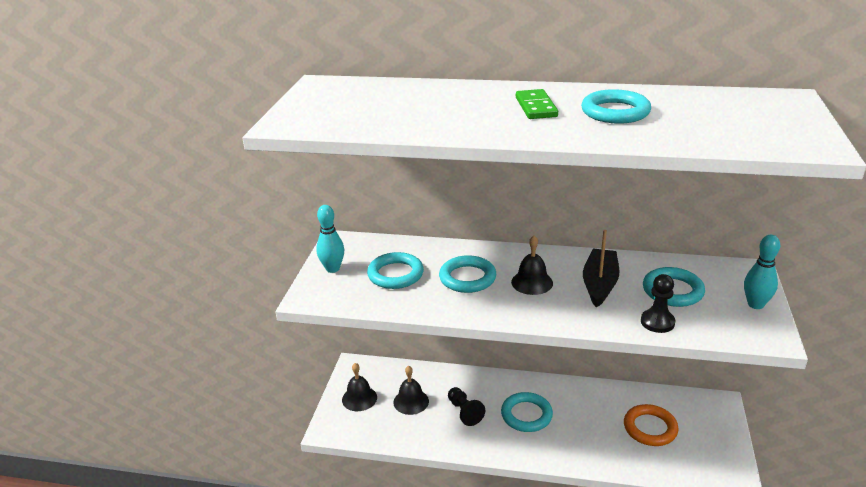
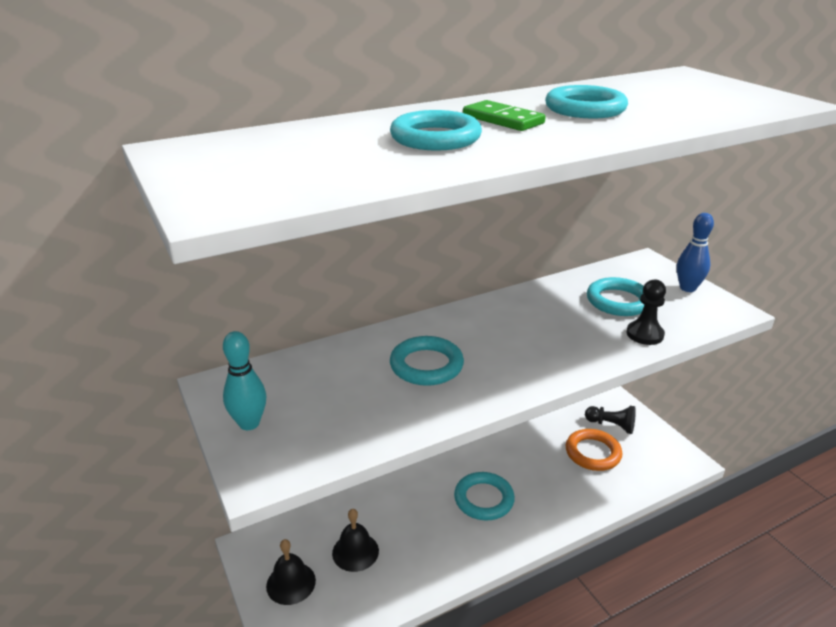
camera: 40 degrees left, 0 degrees up
(395, 274) = (340, 396): turquoise ring -> turquoise ring (435, 138)
(464, 412) = (423, 530): black pawn -> black pawn (611, 425)
(532, 282) = (495, 343): black bell -> none
(599, 284) = (555, 319): black boat -> none
(755, 304) = (687, 288): turquoise bowling pin -> blue bowling pin

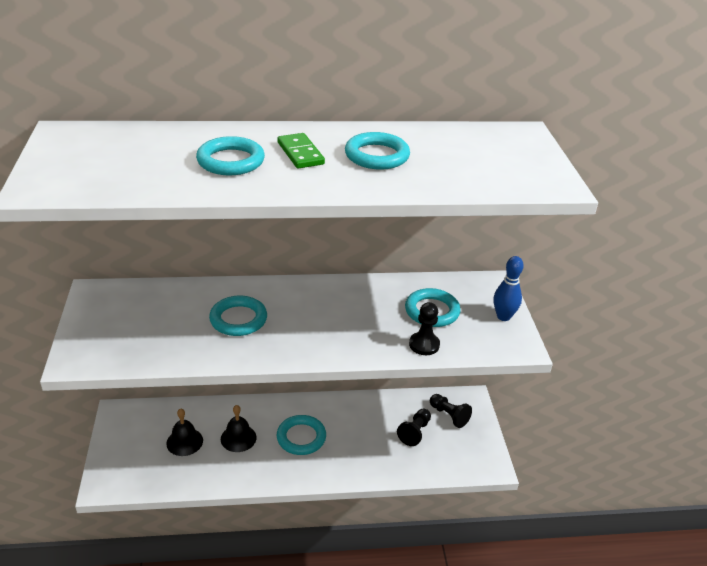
camera: 20 degrees right, 5 degrees up
(249, 423) = (93, 324): turquoise bowling pin -> none
(291, 583) = (129, 447): black bell -> black bell (238, 438)
(593, 453) = (415, 432): orange ring -> black pawn

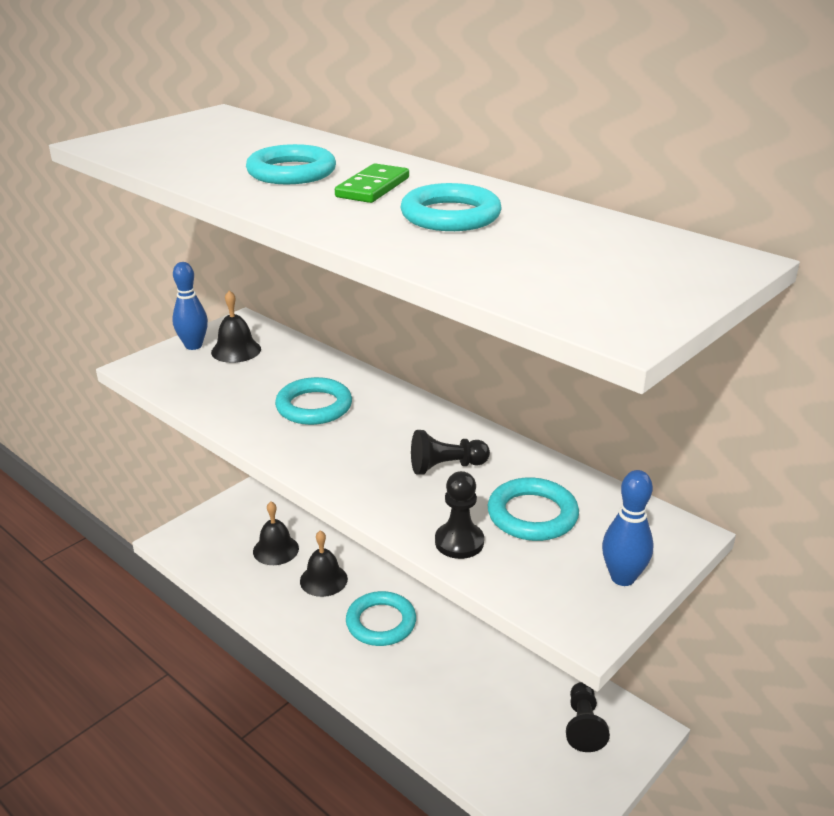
camera: 50 degrees right, 5 degrees down
(87, 325) = (193, 346): none -> blue bowling pin
(124, 312) = (236, 350): none -> black bell
(415, 432) = (512, 711): black pawn -> black pawn (446, 467)

